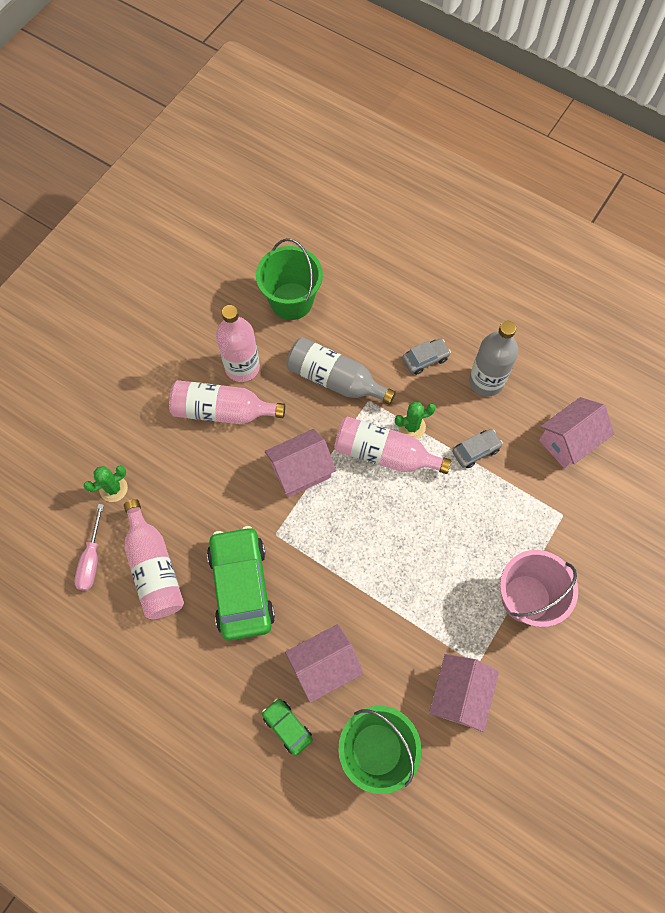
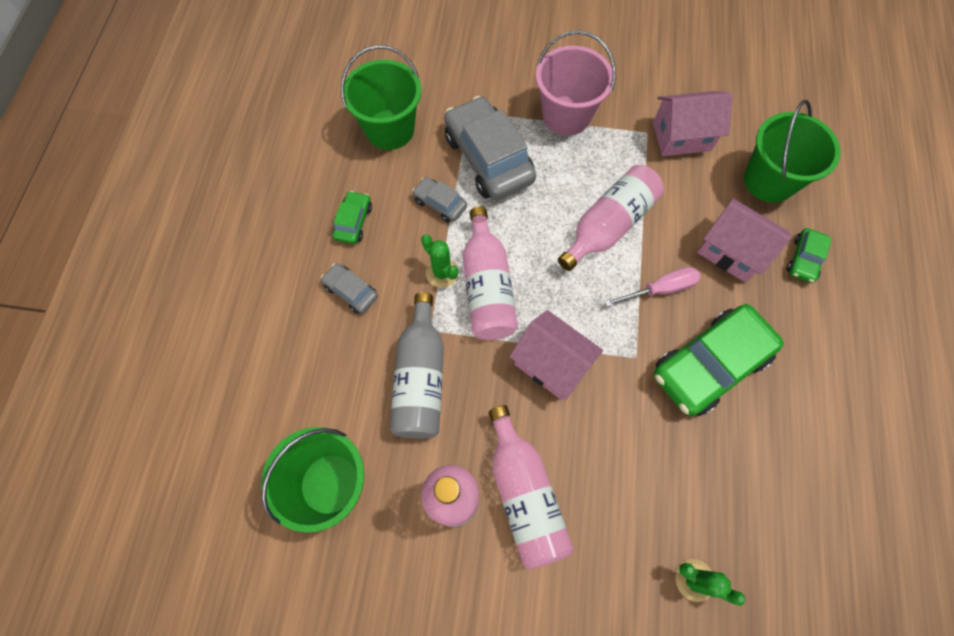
camera: 115 degrees left, 0 degrees up
(92, 559) = (788, 553): pink screwdriver -> pink screwdriver (660, 289)
(154, 568) = (750, 471): pink bottle -> pink bottle (608, 225)
(486, 381) = (353, 222): grey bottle -> green car
(505, 508) = (488, 158): none -> grey car
(568, 441) = (390, 129): pink house -> green bucket

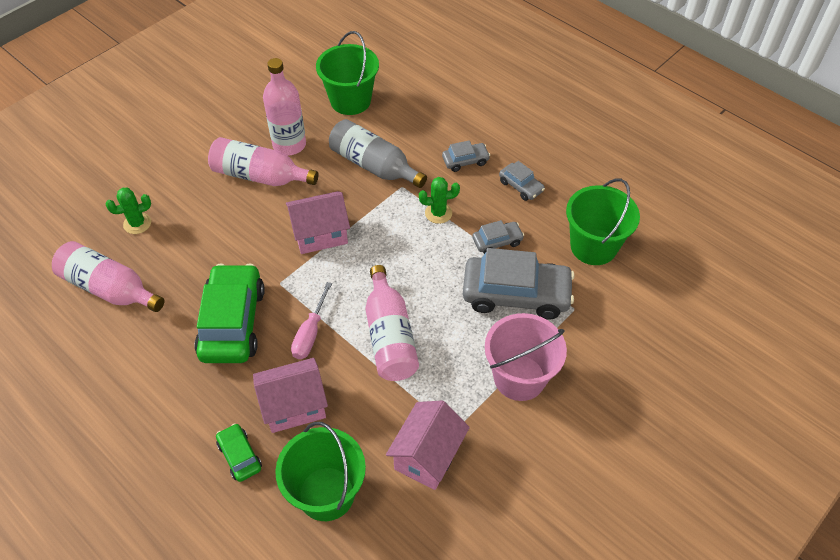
camera: 125 degrees right, 15 degrees down
(353, 222) = (521, 186): green car -> grey car
(487, 287) = (406, 232): pink bottle -> pink bottle (110, 288)

